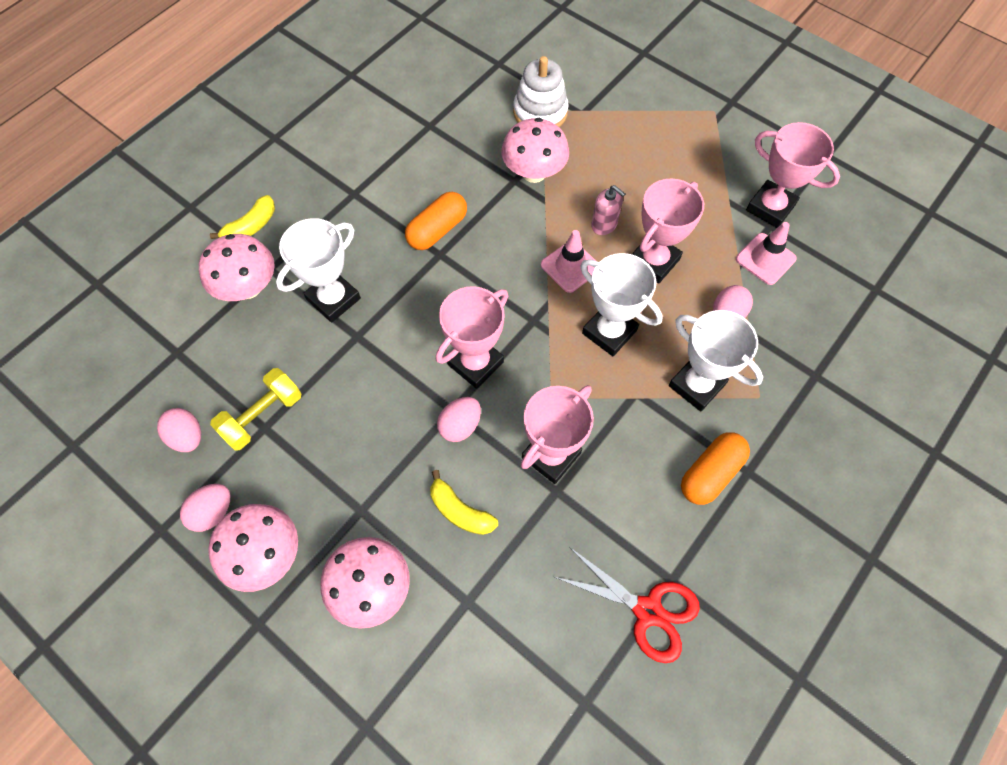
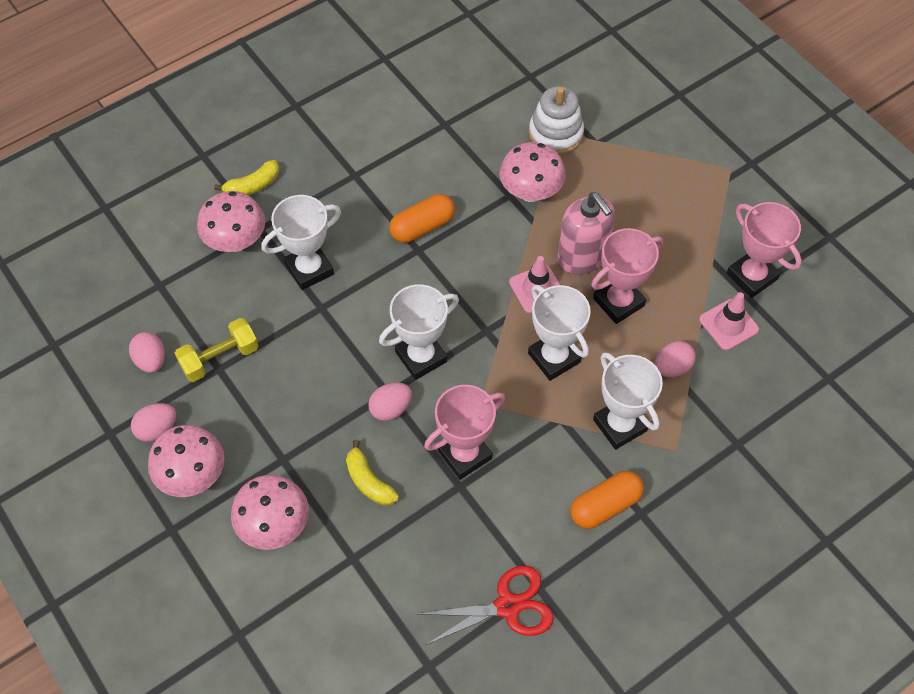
camera: 15 degrees right, 5 degrees down
(475, 363) = (421, 357): pink trophy -> white trophy
(604, 225) = (582, 257): pink soap dispenser -> pink soap dispenser, size x1.82
(647, 611) = (508, 606): red scissors -> red scissors turned 60 degrees counterclockwise

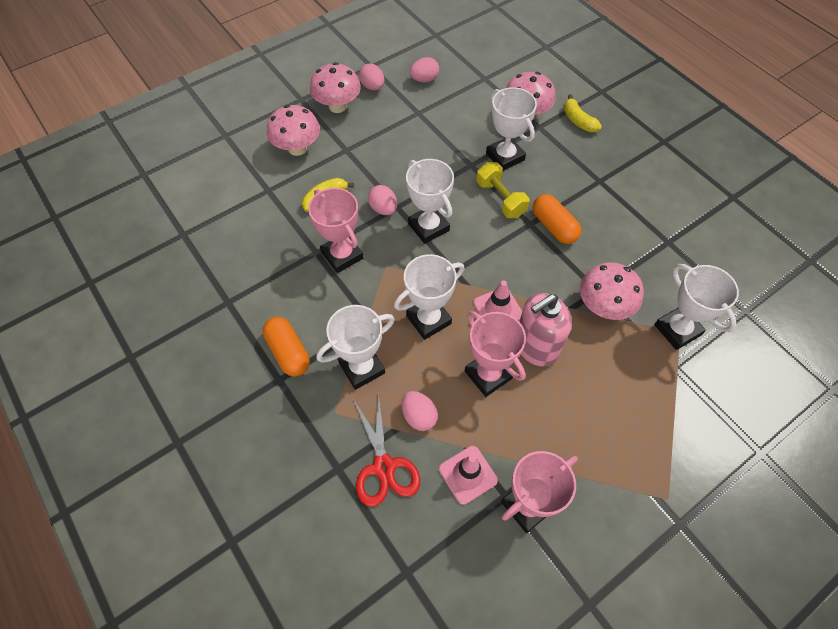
camera: 90 degrees right, 0 degrees up
(220, 358) = (426, 113): yellow dumbbell -> yellow dumbbell (500, 199)
(508, 606) = (216, 282): red scissors -> red scissors (383, 467)
(555, 134) = (677, 330): white stacking toy -> white trophy

